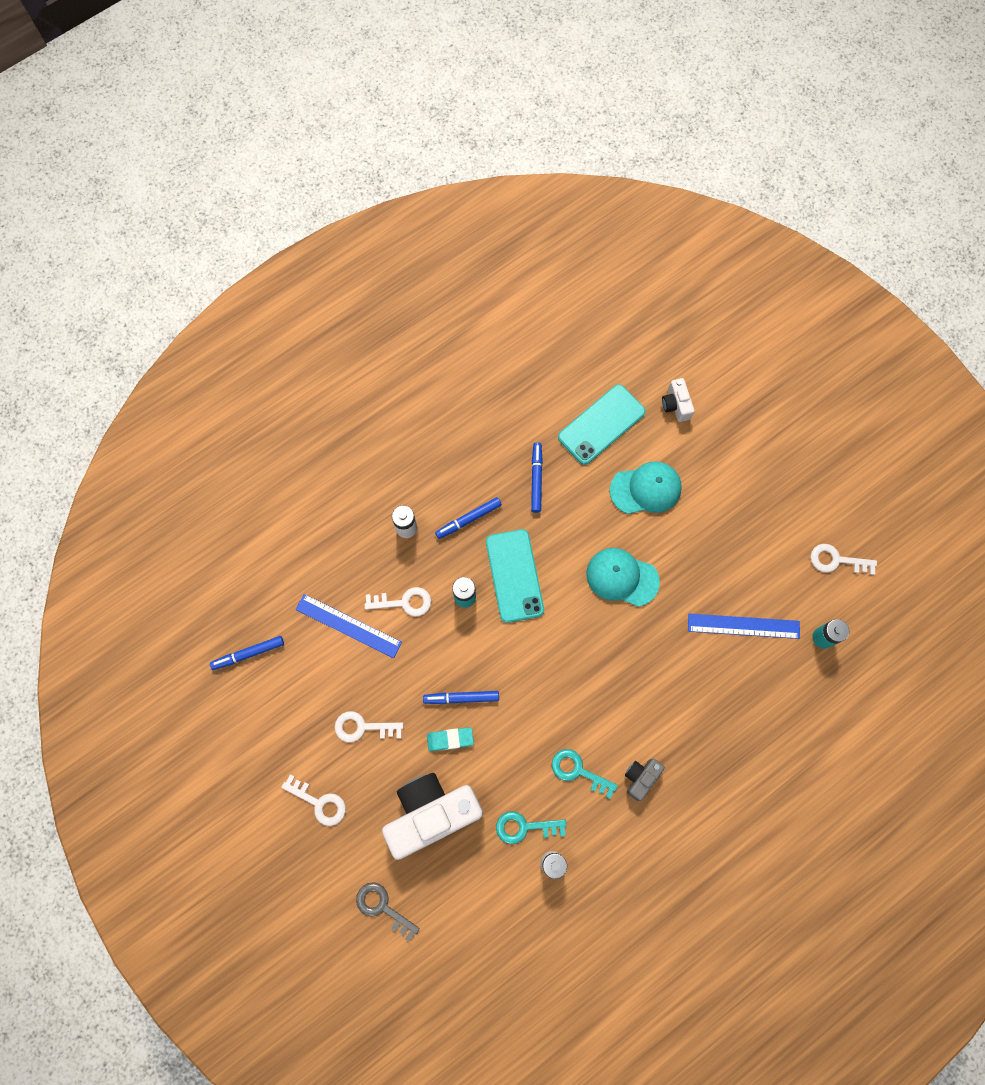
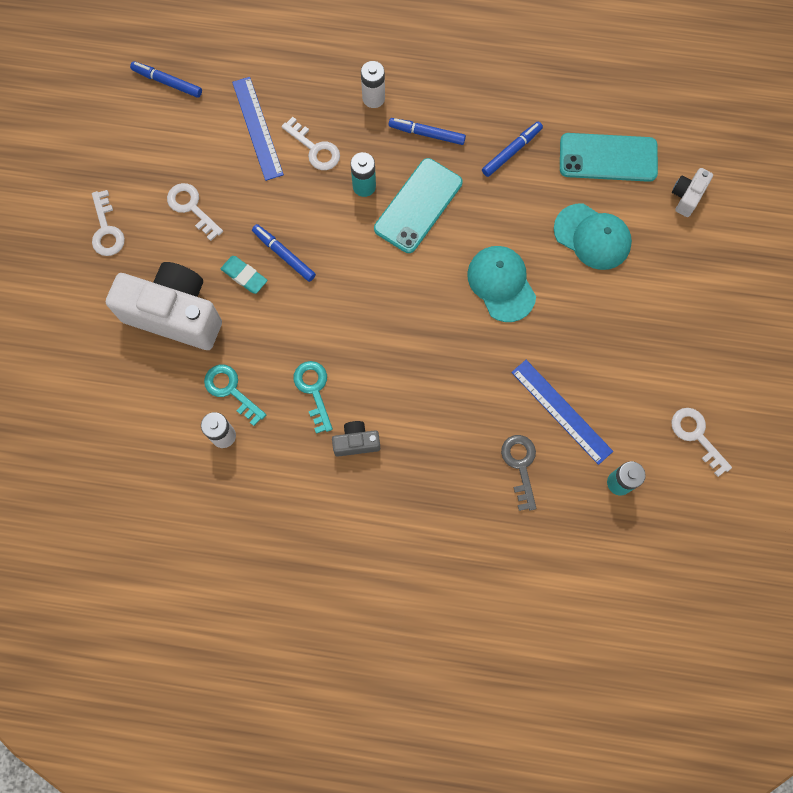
camera: 45 degrees right, 0 degrees up
(383, 907) = (72, 344): grey key -> grey key (520, 466)

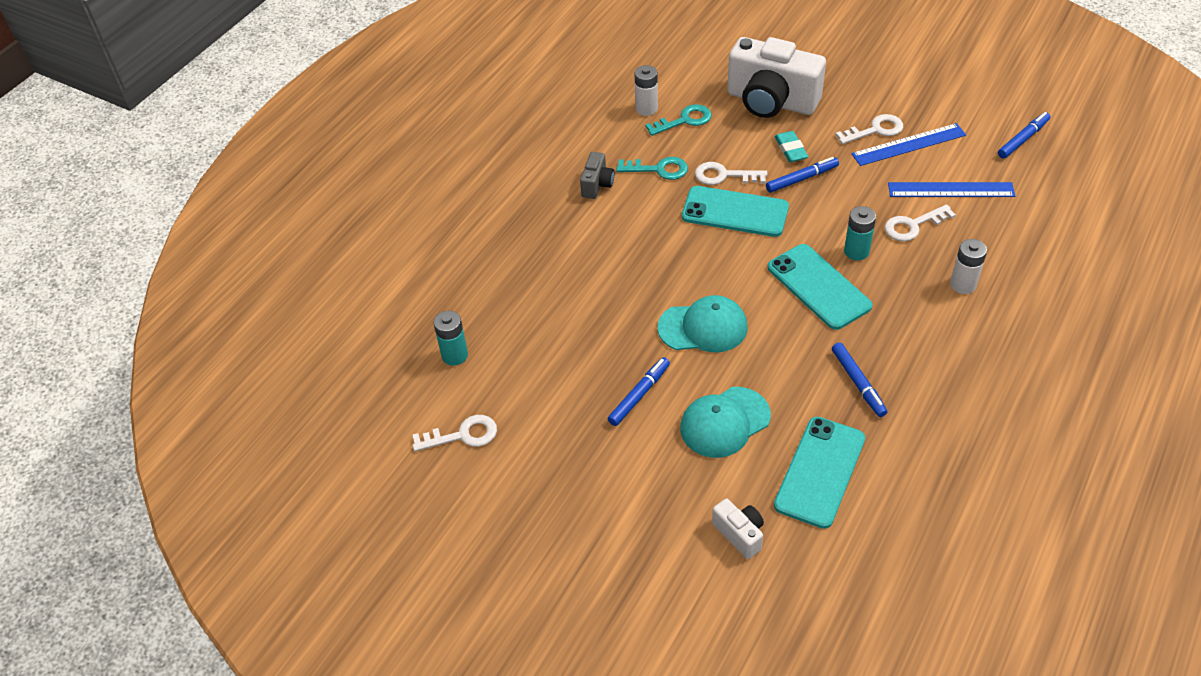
camera: 115 degrees right, 25 degrees down
(106, 230) = (871, 76): white key -> white key (724, 175)
(175, 314) = (771, 101): white camera -> white camera turned 75 degrees clockwise
(244, 276) = (790, 149): turquoise eraser -> turquoise eraser turned 75 degrees counterclockwise
(350, 301) = (735, 212): none -> turquoise phone
(427, 134) = (904, 316): blue marker -> blue marker (639, 395)
(520, 466) = (513, 287): grey key -> none
(561, 411) = (547, 333): blue ruler -> blue ruler (908, 144)

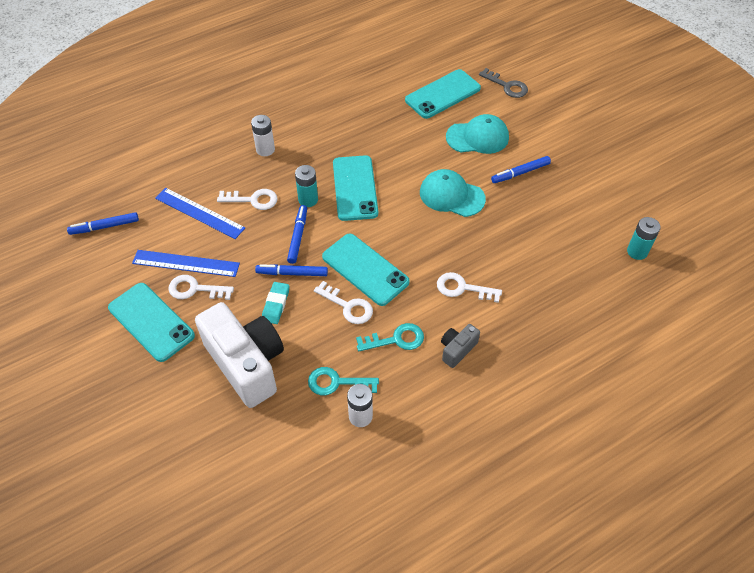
camera: 155 degrees left, 5 degrees up
(462, 435) = (648, 196): white key -> white key (463, 288)
(658, 169) = (396, 339): turquoise key -> turquoise key turned 135 degrees clockwise
(740, 534) = (507, 86): white camera -> grey key
(858, 383) = (383, 125): blue marker -> blue marker (298, 237)
(883, 94) = (151, 322): none -> turquoise phone

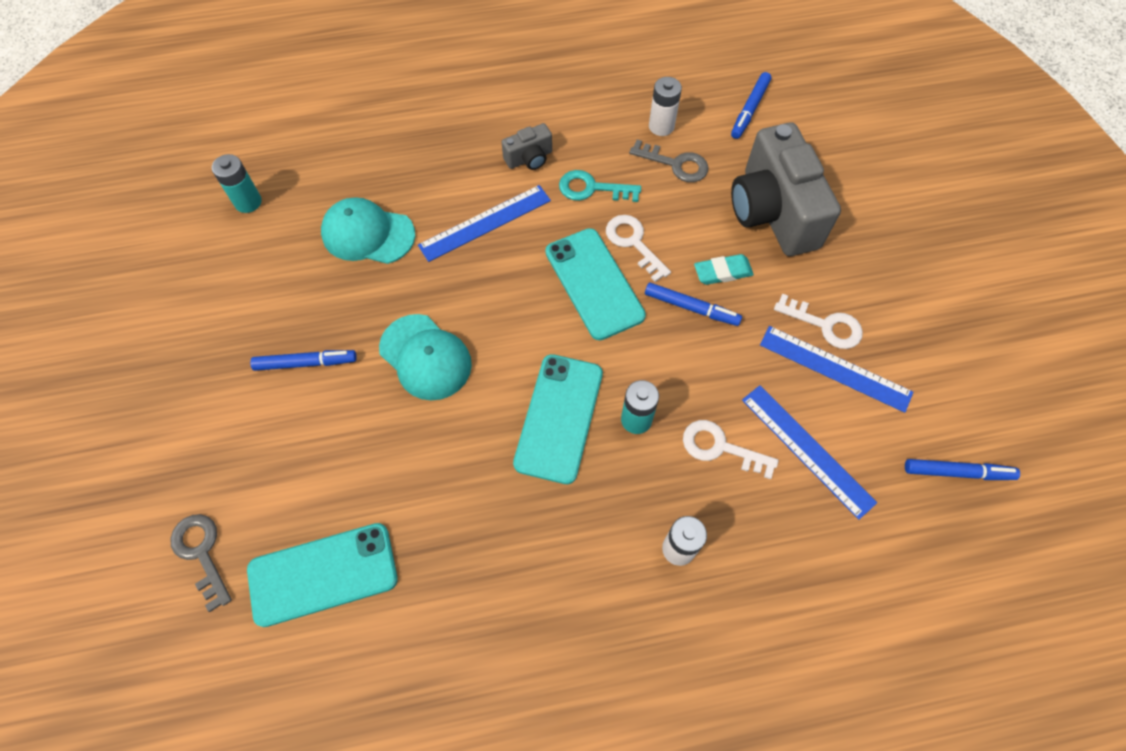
camera: 160 degrees left, 10 degrees up
(151, 322) = (886, 297): turquoise phone -> none
(246, 364) = (772, 212): white camera -> grey camera
(276, 304) = (723, 272): turquoise eraser -> turquoise eraser turned 45 degrees clockwise
(298, 237) = (669, 360): blue marker -> blue marker (749, 109)
(337, 382) = (675, 164): turquoise key -> grey key
(463, 288) = (485, 222): white key -> blue ruler
(477, 137) = (324, 452): turquoise cap -> turquoise cap (368, 234)

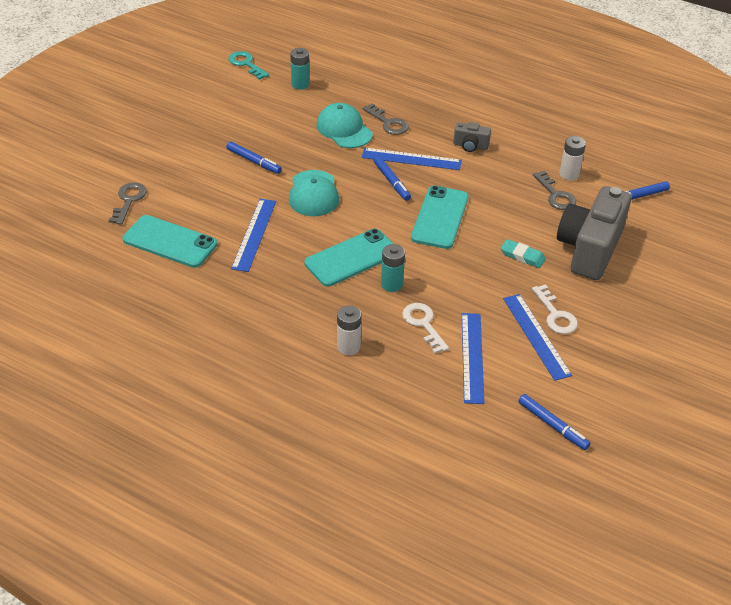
camera: 40 degrees right, 20 degrees down
(409, 188) = (388, 123): none -> grey key
(415, 475) = (254, 234): none -> blue ruler
(592, 188) = (490, 178): turquoise key -> turquoise key (246, 64)
(633, 243) = (485, 214): white key -> none
(691, 308) = (483, 259): blue marker -> blue marker (391, 182)

